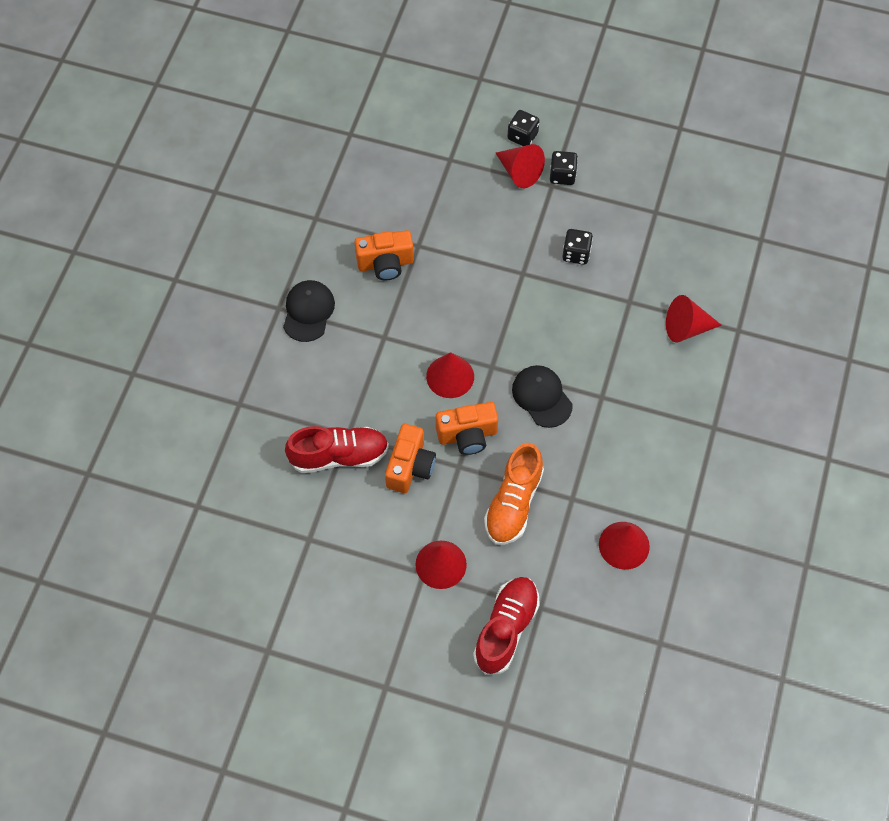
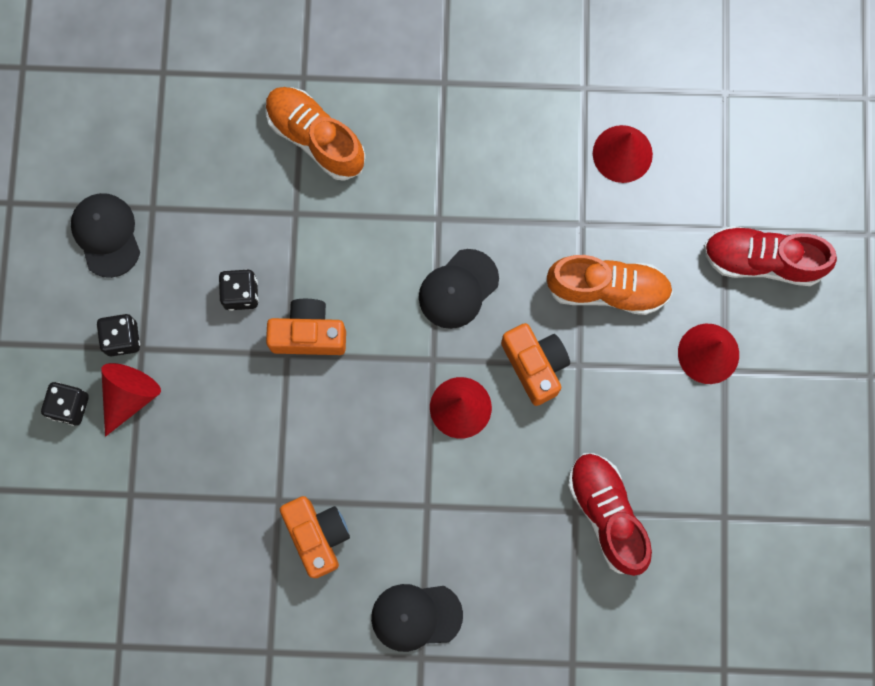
camera: 105 degrees left, 15 degrees up
(410, 467) = (596, 423): orange camera -> orange camera (309, 334)
(641, 180) = (106, 235): none -> black cap
(686, 328) = (316, 138): red cone -> orange shoe

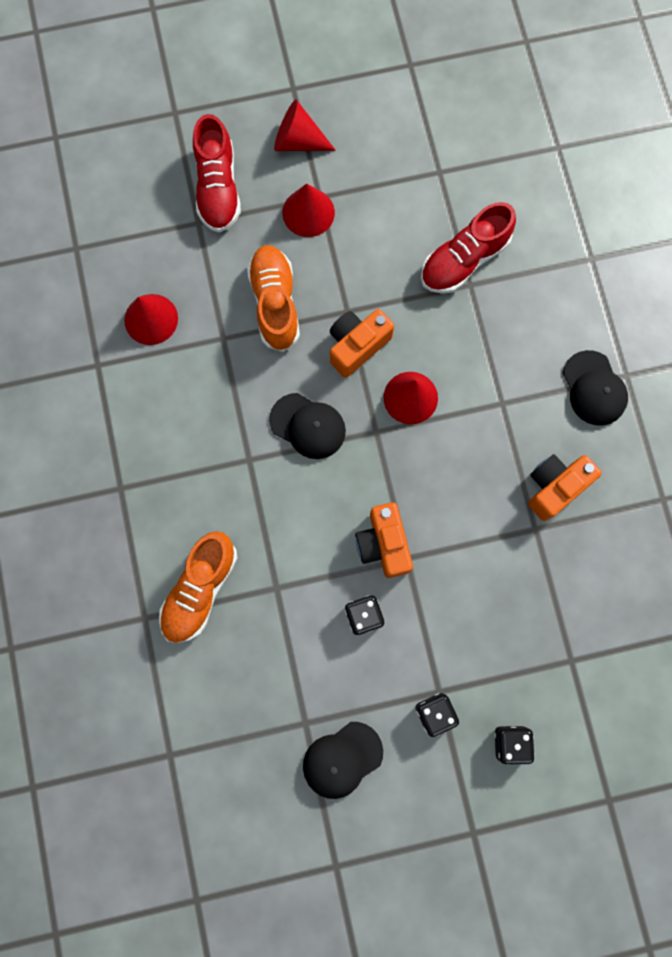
camera: 105 degrees left, 0 degrees up
(129, 396) = (485, 689): red cone -> red cone (298, 141)

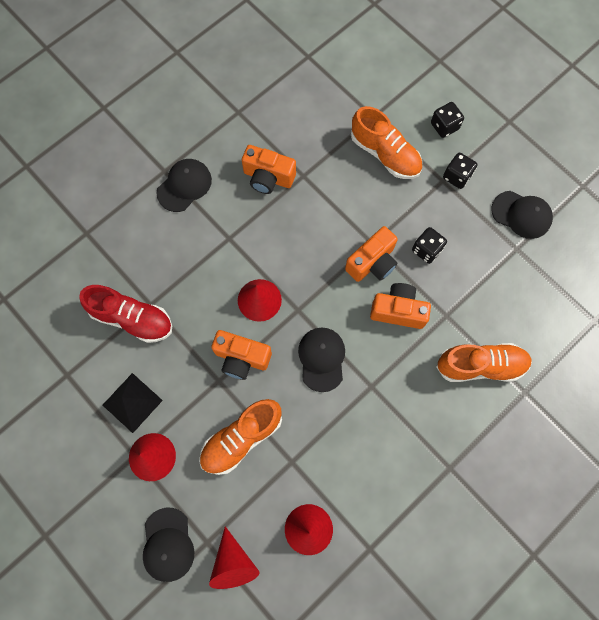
camera: 120 degrees left, 5 degrees down
(218, 188) = (168, 544): red shoe -> black cap
(298, 141) = (92, 502): red cone -> red cone (233, 563)
(312, 538) = (398, 310): none -> orange camera
(373, 219) = (132, 402): none -> black pyramid
(512, 643) = (385, 154): none -> orange shoe

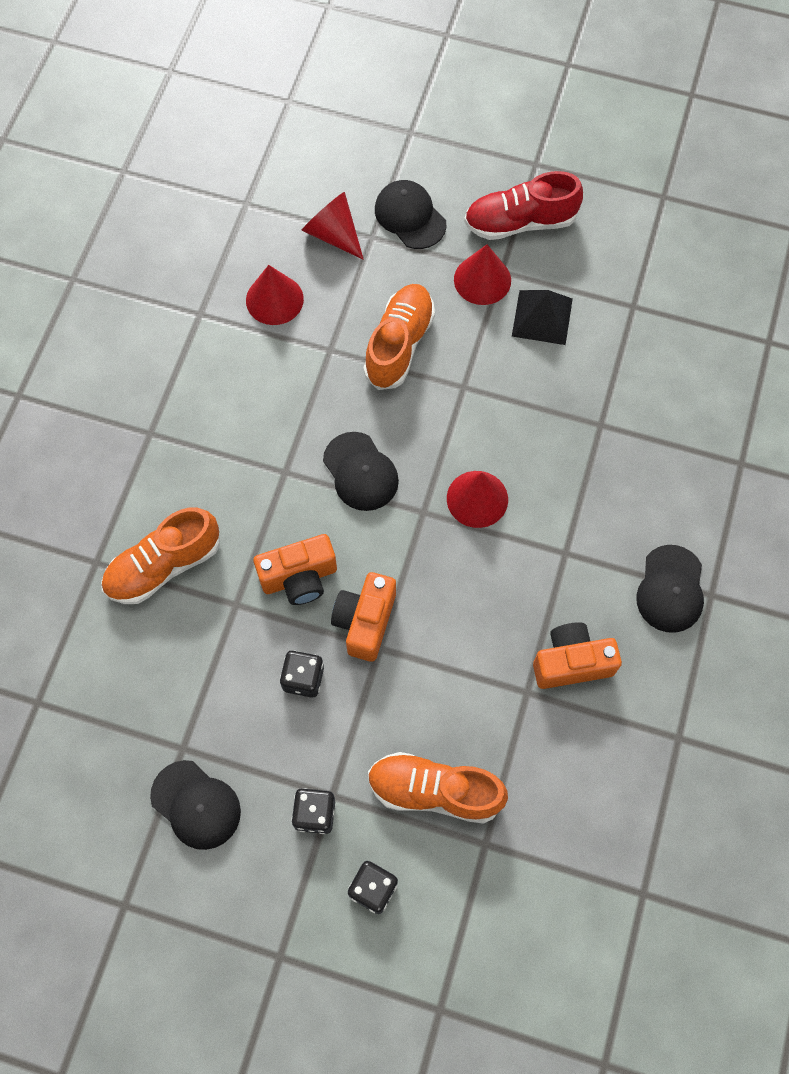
camera: 150 degrees right, 5 degrees down
(132, 318) = (609, 399): red shoe -> red shoe (520, 222)
(241, 358) = (454, 423): orange camera -> none
(521, 214) = (196, 805): black cap -> black cap turned 135 degrees counterclockwise

